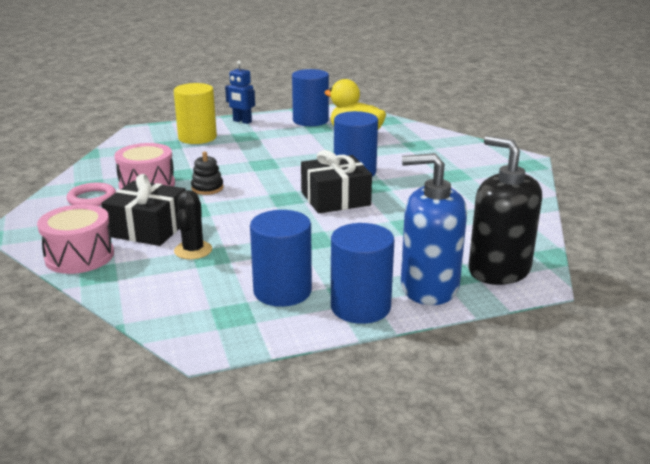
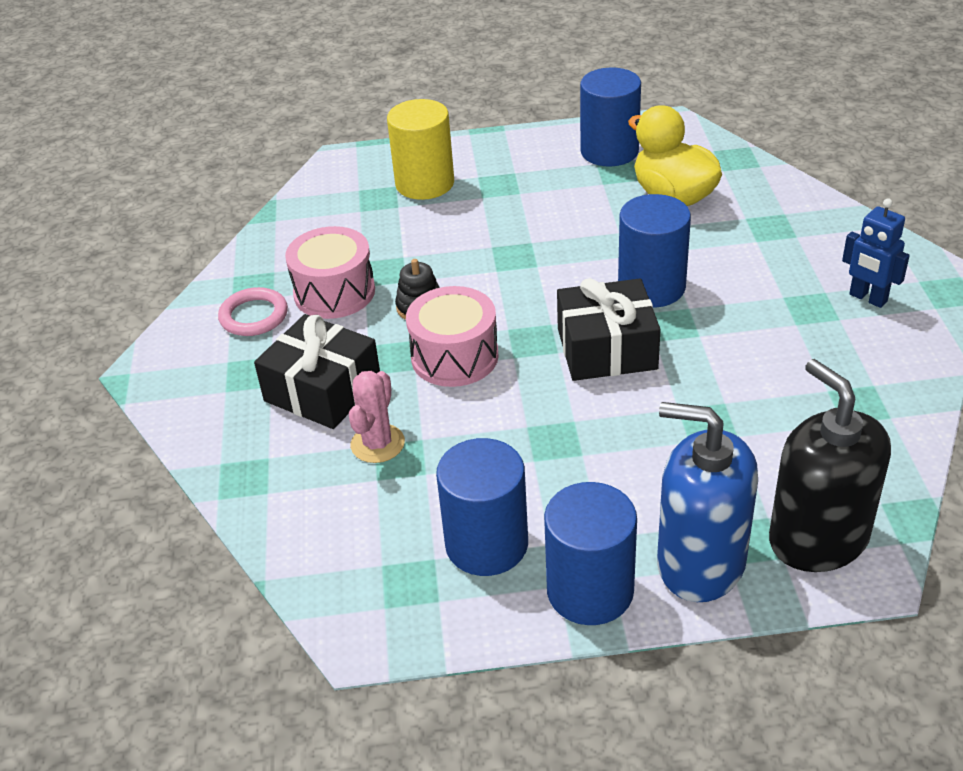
camera: 15 degrees right, 15 degrees up
(79, 256) = (223, 439): pink drum -> pink drum (454, 356)
(193, 250) = (377, 444): black cactus -> pink cactus
(242, 121) = (500, 147): blue robot -> blue robot (867, 298)

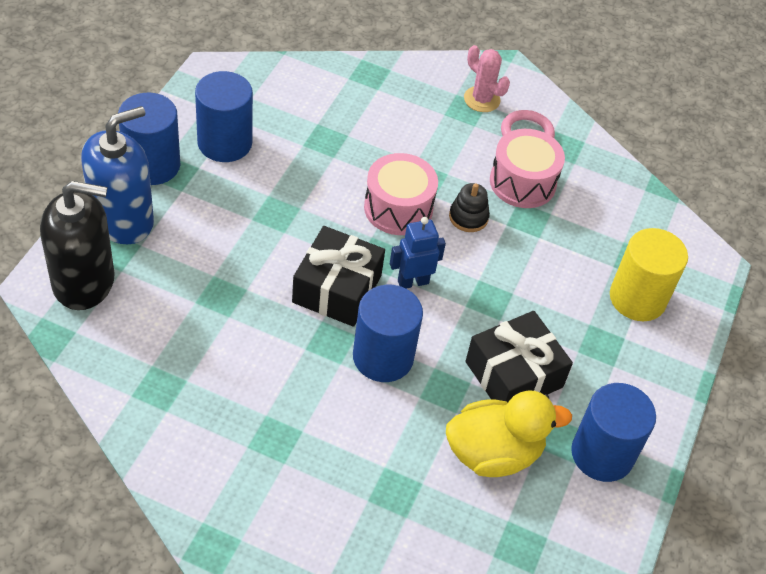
camera: 110 degrees right, 10 degrees up
(322, 390) = (419, 134): black gift -> black gift (514, 374)
(377, 444) = (347, 136): pink cactus -> pink cactus (481, 99)
(867, 298) = (252, 485): blue robot -> blue robot (413, 282)

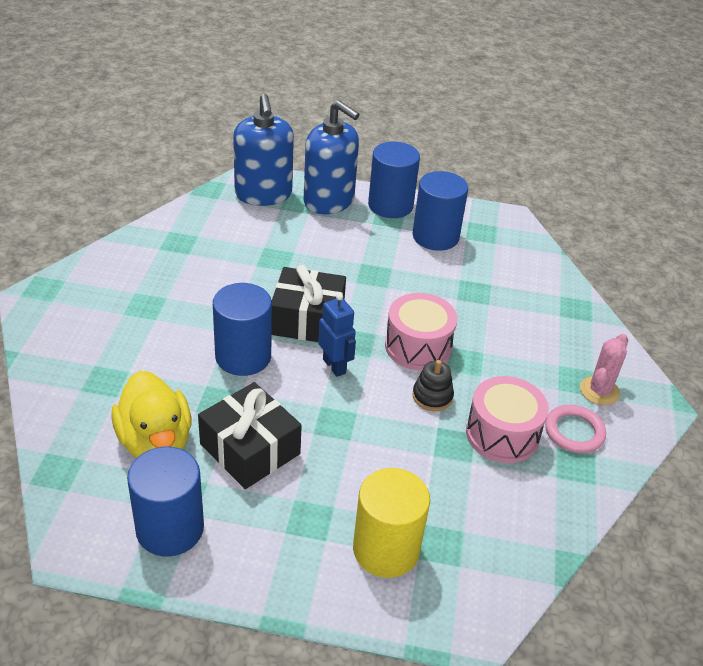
camera: 80 degrees right, 10 degrees down
(84, 282) = (263, 194): black soap dispenser -> blue soap dispenser

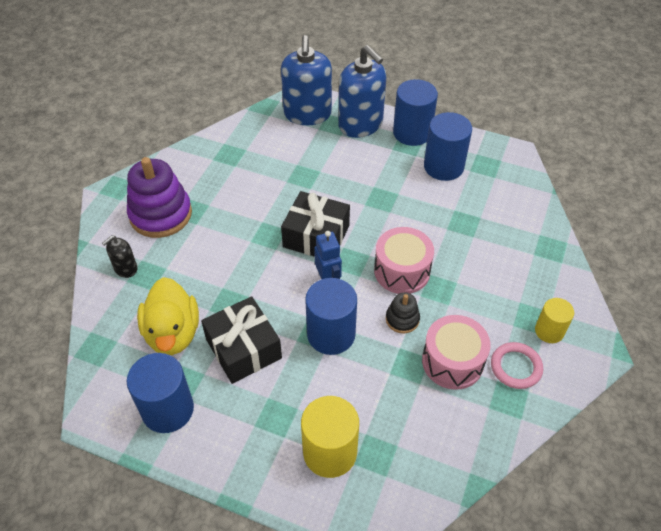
camera: 15 degrees right, 10 degrees up
(76, 376) = (125, 268): none -> black soap dispenser
(108, 313) = (161, 214): none -> purple stacking toy
(243, 356) = (257, 265): blue cylinder -> blue cylinder (331, 334)
(599, 391) = (549, 331): pink cactus -> yellow cylinder

